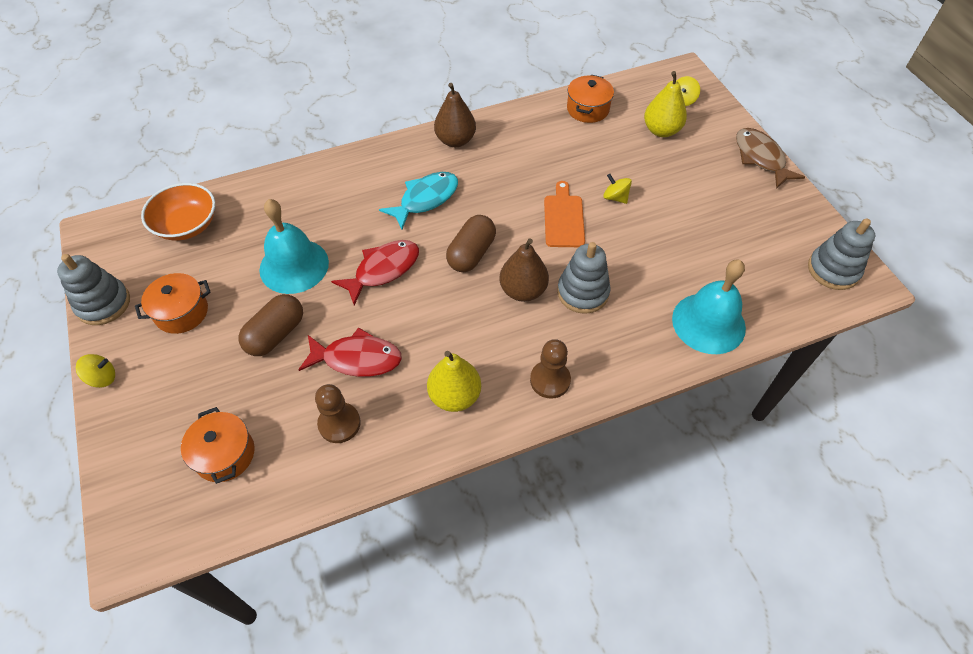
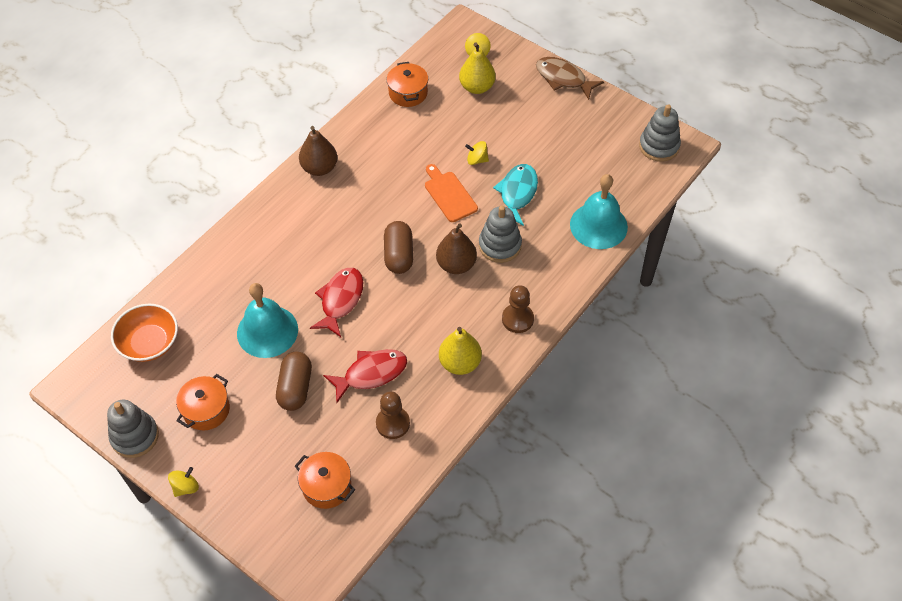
camera: 30 degrees left, 0 degrees up
(425, 199) = (332, 229): turquoise fish -> turquoise fish (517, 194)

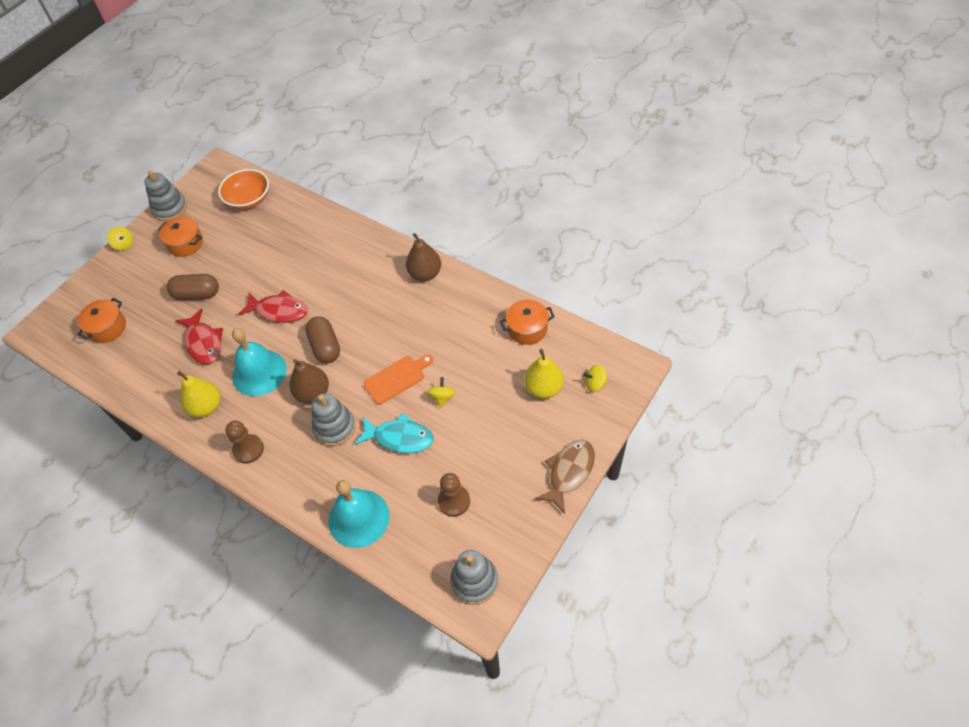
camera: 90 degrees right, 0 degrees up
(267, 331) = (252, 267): turquoise bell -> turquoise bell (259, 372)
(393, 423) = (154, 364): brown pawn -> brown pawn (454, 501)
(399, 255) = (325, 347): brown capsule -> brown capsule turned 75 degrees clockwise

